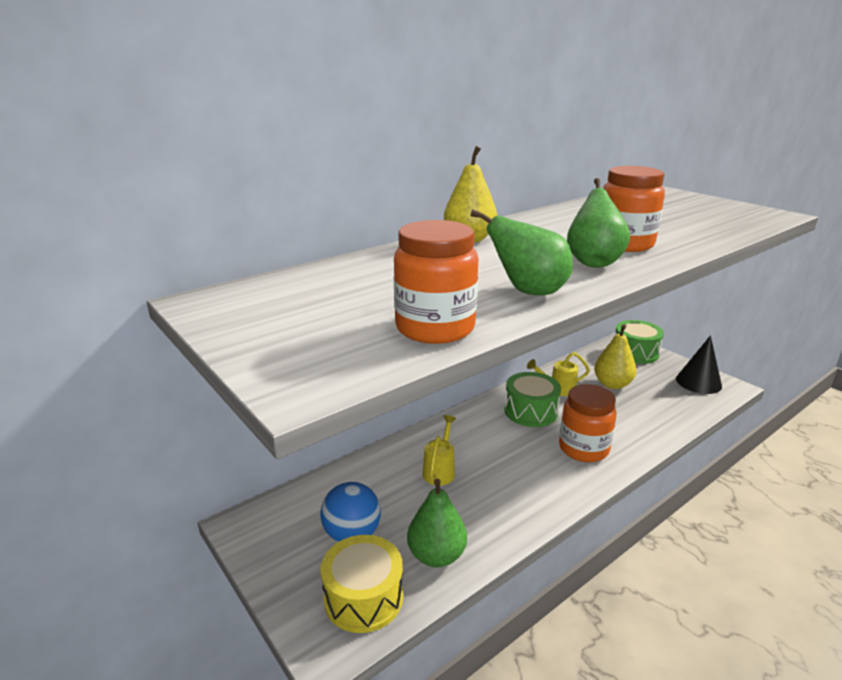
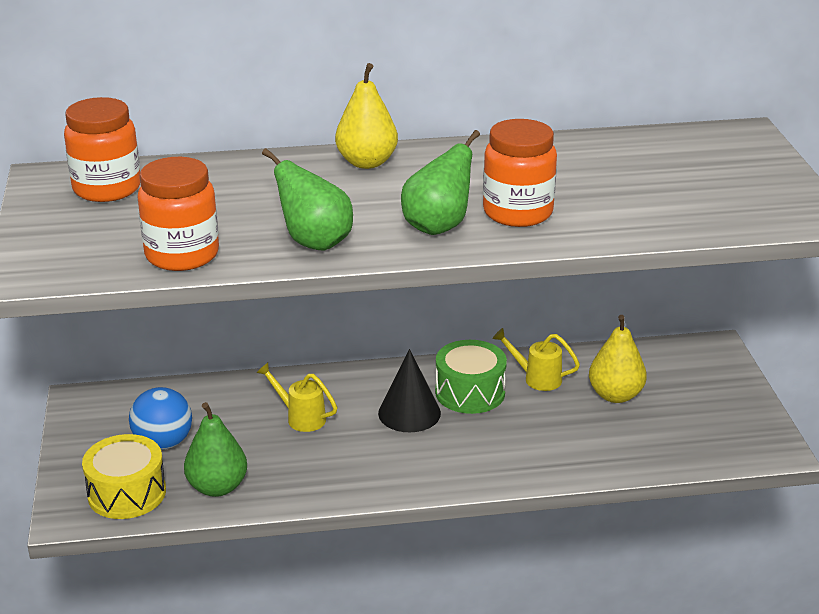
camera: 30 degrees right, 5 degrees up
(440, 470) = (300, 417): yellow watering can -> yellow watering can turned 105 degrees counterclockwise
(583, 449) = (478, 451): orange jar -> orange jar (107, 188)
(635, 352) = (708, 366): green drum -> none
(698, 382) = (739, 430): black cone -> black cone (409, 413)

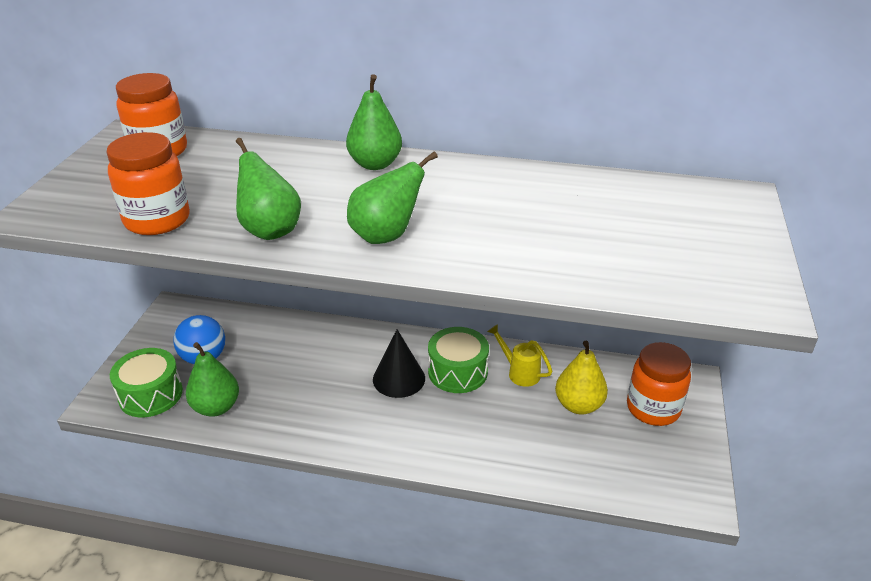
camera: 20 degrees right, 5 degrees up
(127, 493) = (151, 394): yellow drum -> green drum
(300, 417) = (314, 361): yellow watering can -> none
(367, 162) = (375, 164): yellow pear -> green pear
(517, 212) = (467, 236): orange jar -> orange jar (653, 408)

